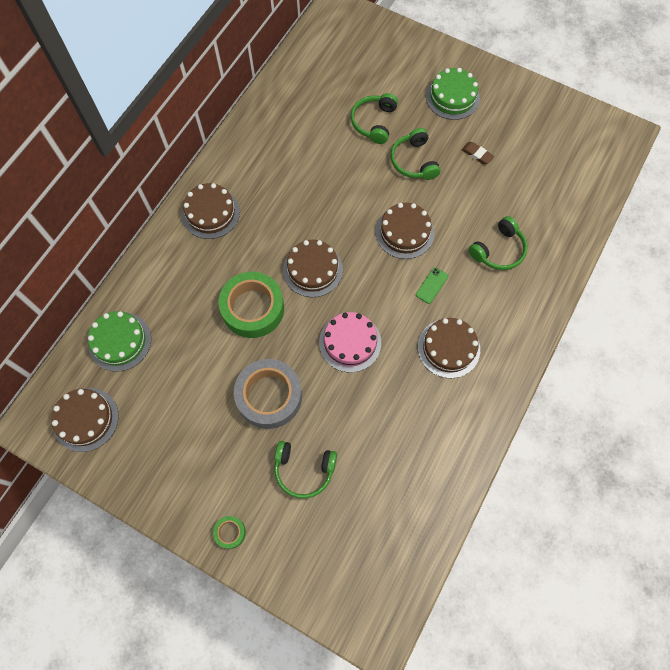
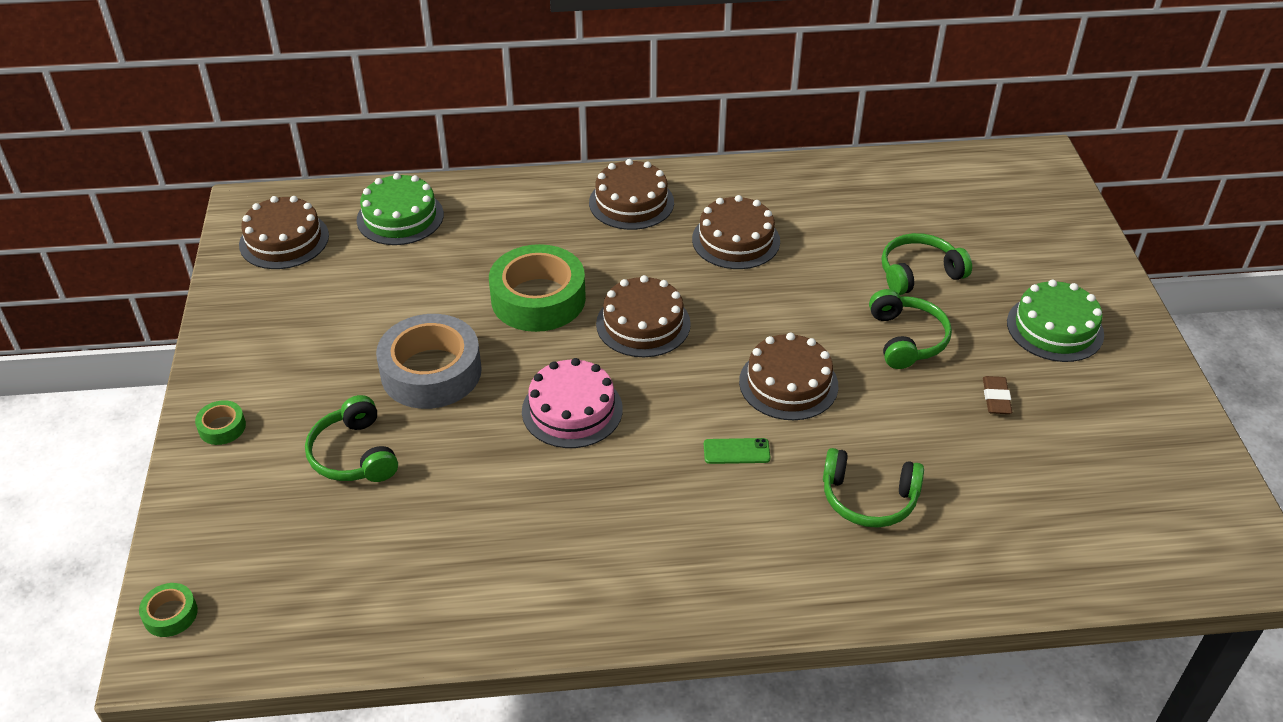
camera: 55 degrees right, 25 degrees down
(354, 621) = (170, 614): none -> green tape
(413, 161) = (907, 339): green headphones -> green headphones turned 135 degrees clockwise
(448, 348) = (656, 518): brown cake -> brown cake (736, 240)

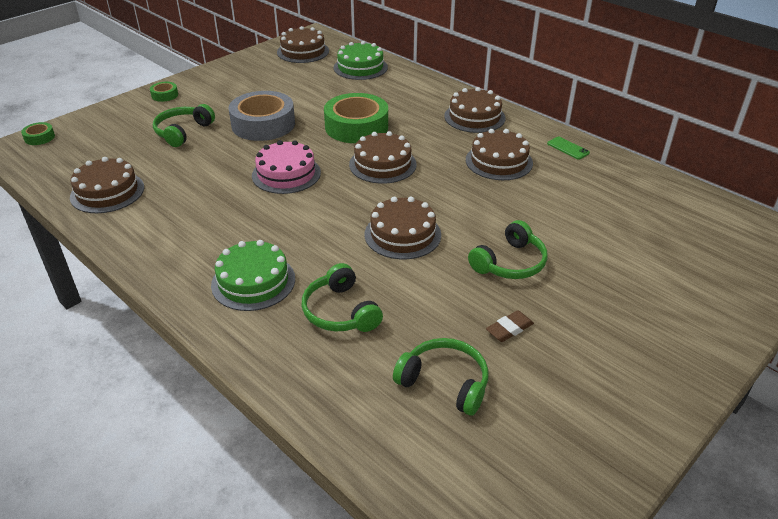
camera: 50 degrees right, 5 degrees down
(421, 594) = (107, 192): none -> brown cake
(736, 451) = (320, 241): green phone -> green phone (568, 148)
(919, 273) = (582, 240): green headphones -> green headphones (445, 382)
(1055, 328) = (625, 327): green cake -> green cake (253, 281)

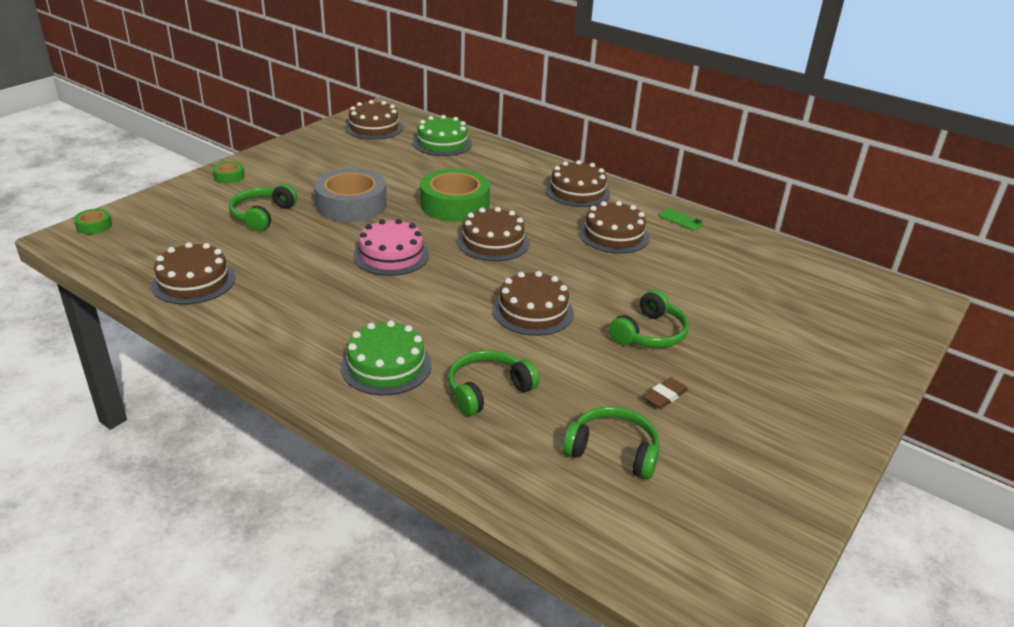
camera: 10 degrees left, 5 degrees down
(340, 312) = (487, 390): green headphones -> green headphones turned 90 degrees clockwise

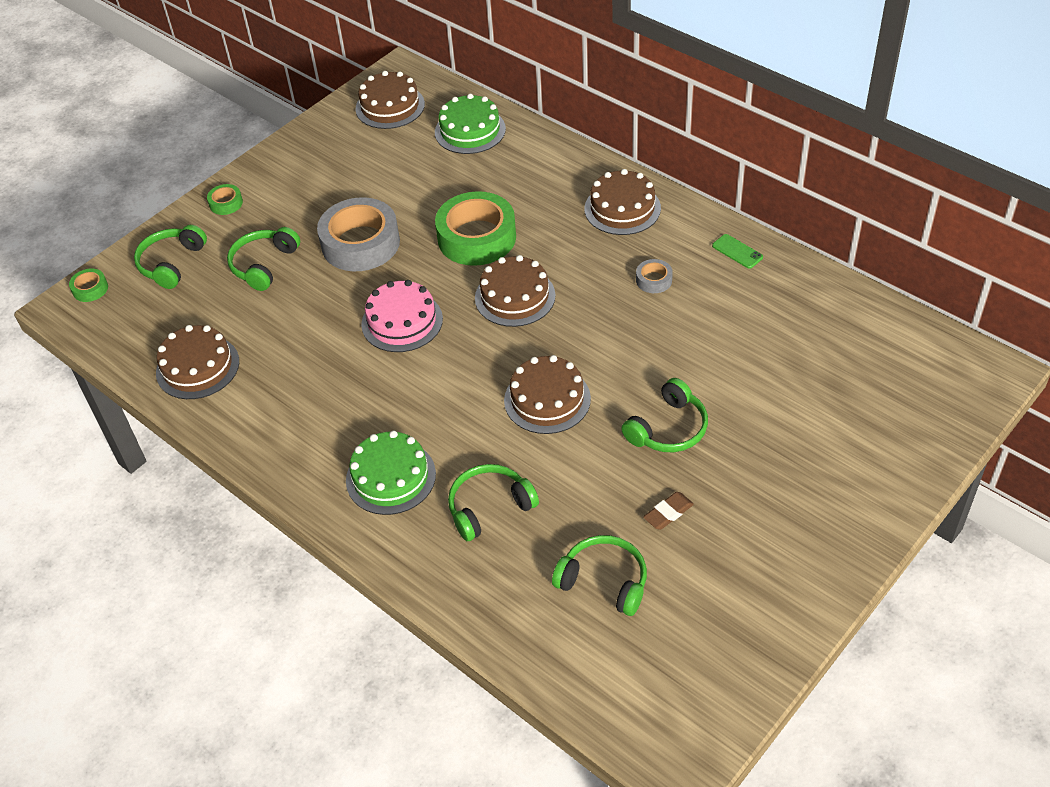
camera: 10 degrees right, 15 degrees up
(175, 212) = (171, 263): none -> green headphones
(613, 235) = (654, 280): brown cake -> grey tape

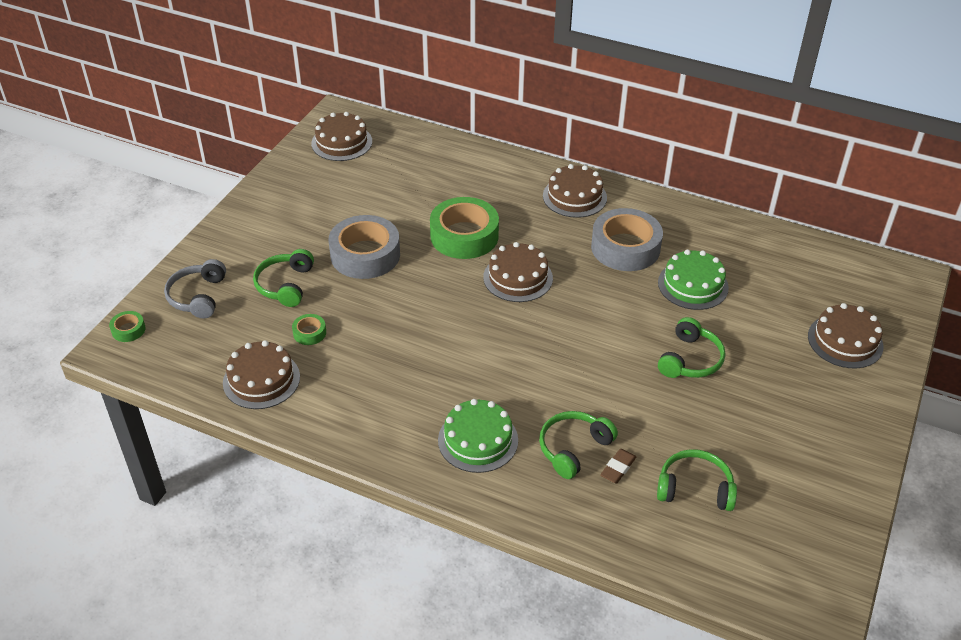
camera: 20 degrees left, 5 degrees down
(171, 263) = (198, 296): green headphones -> grey headphones
(226, 203) = (227, 239): green tape -> green tape (309, 333)
(402, 321) = (430, 312): pink cake -> none
(470, 130) = (420, 153): green cake -> green cake (693, 285)
(547, 399) = (582, 354): brown cake -> brown cake (845, 341)
(654, 280) = (625, 248): grey tape -> grey tape, size x2.27
(668, 513) = (721, 425): brown eraser -> brown eraser (618, 468)
(737, 251) = (681, 216): green phone -> none

